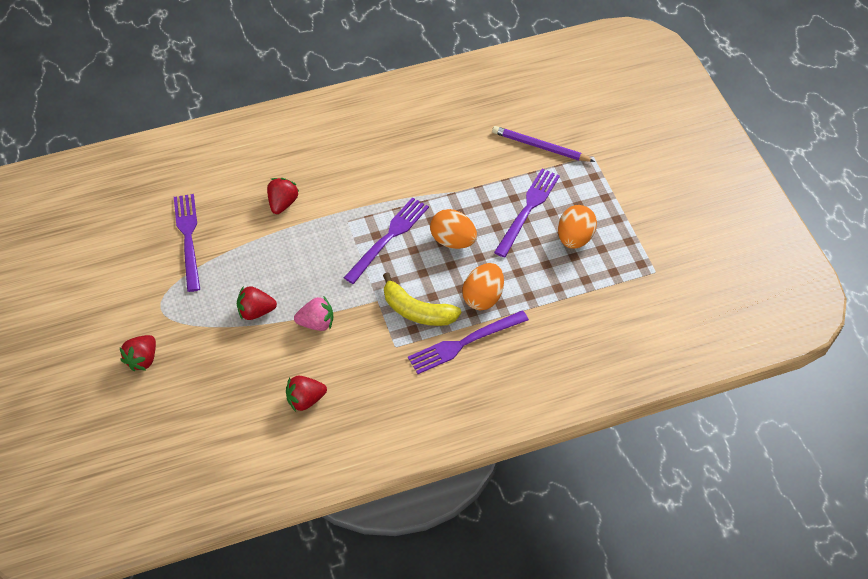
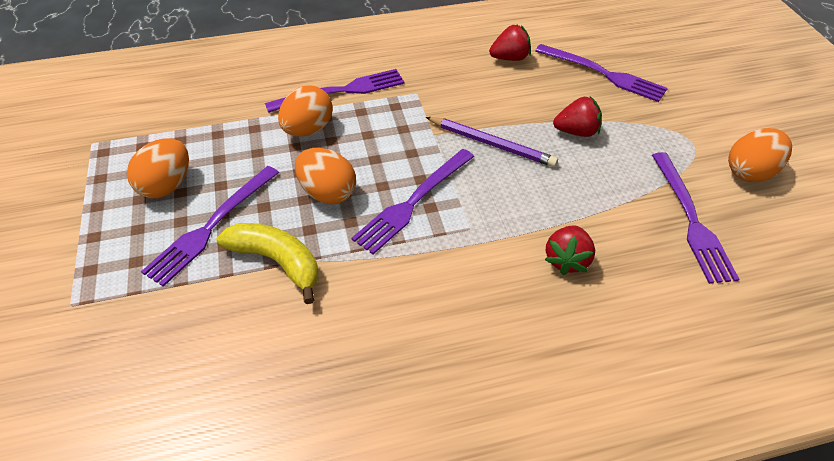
camera: 175 degrees left, 5 degrees down
(126, 281) = (750, 172): none -> orange egg
(142, 359) = (691, 97): red strawberry -> none
(217, 384) = (603, 74): none -> purple fork
(316, 323) = (504, 117): pink strawberry -> none
(417, 311) = (388, 121): yellow banana -> yellow banana (277, 262)
(540, 147) = (145, 327): purple pencil -> purple pencil (491, 144)

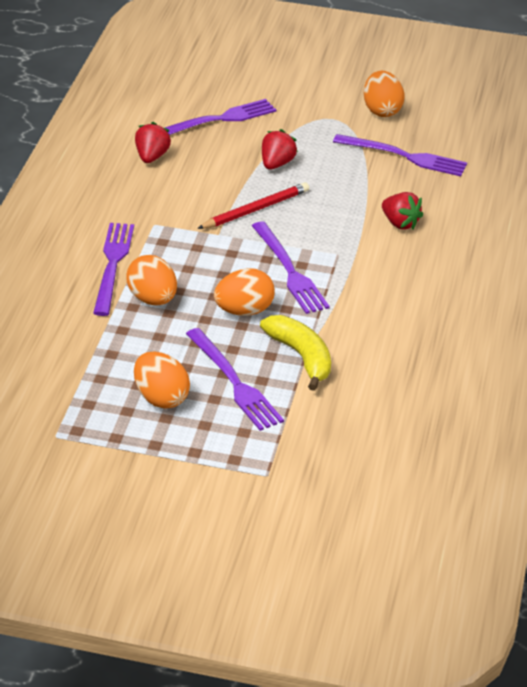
camera: 65 degrees left, 10 degrees down
(277, 262) = (301, 357): yellow banana -> yellow banana turned 90 degrees clockwise
(491, 144) = (255, 210): purple pencil -> red pencil

